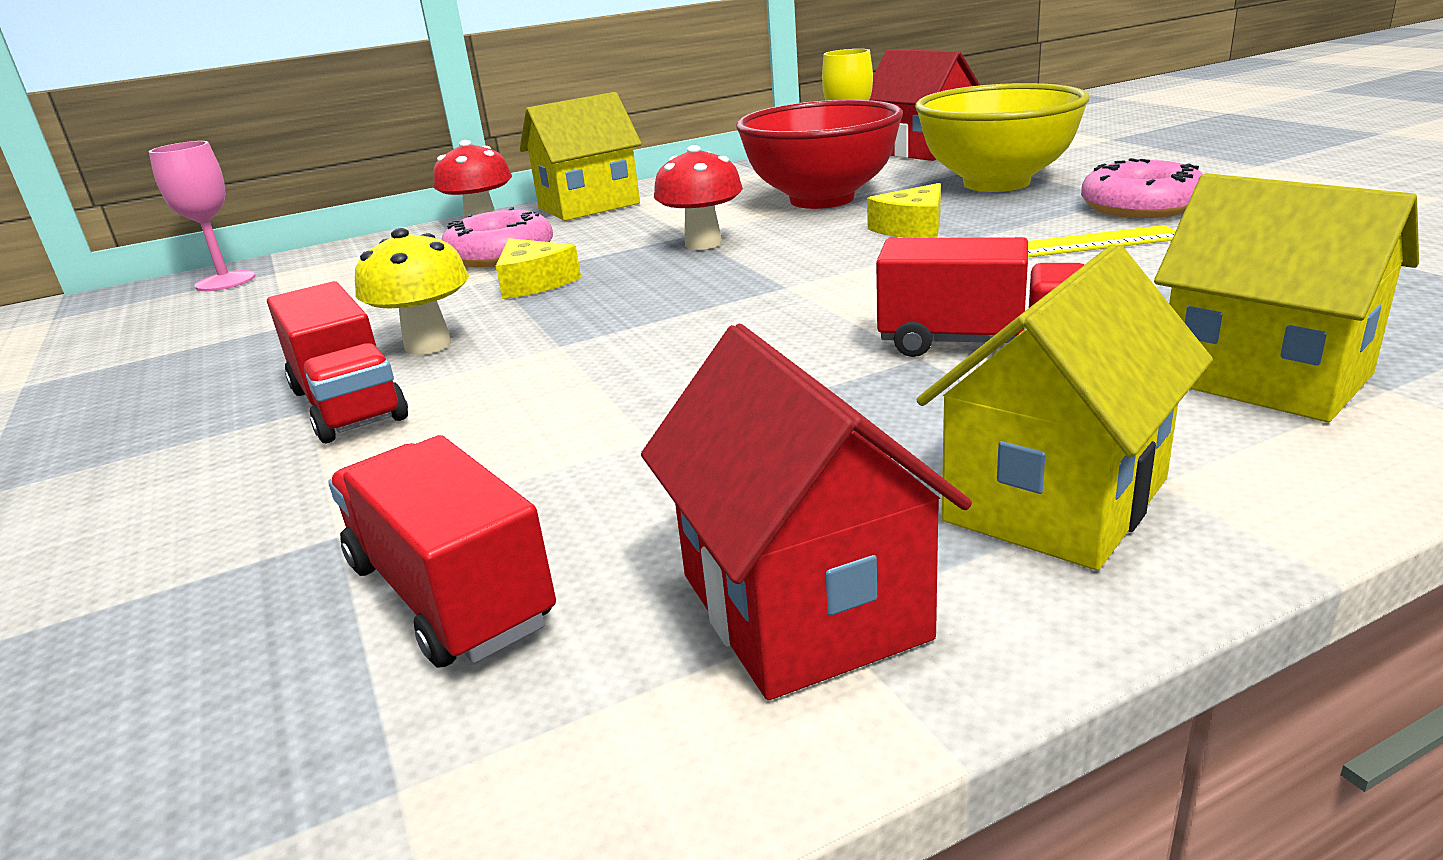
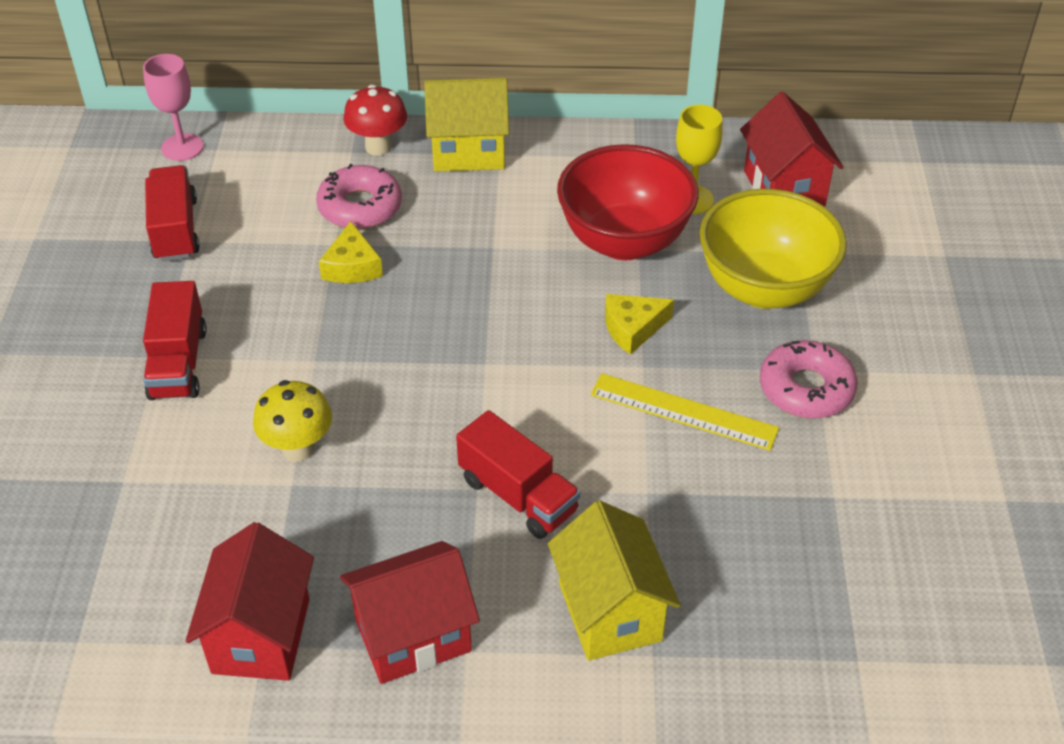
camera: 25 degrees right, 20 degrees up
(428, 345) = (249, 317): yellow mushroom -> yellow mushroom (298, 449)
(449, 593) = (144, 549): red truck -> red truck (175, 230)
(703, 243) = (489, 269): red mushroom -> none
(1055, 500) = (413, 636): yellow house -> red house

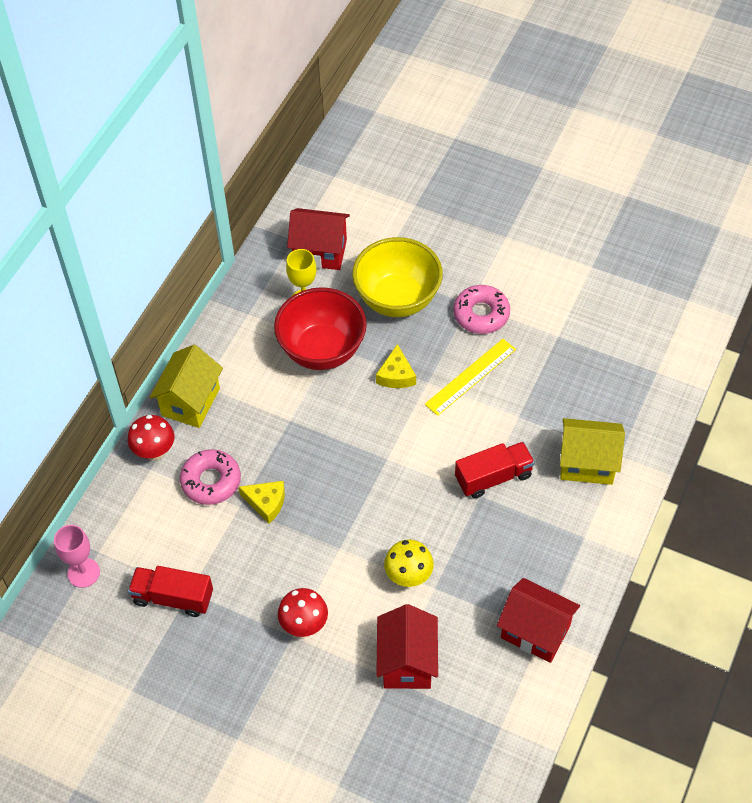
camera: 65 degrees left, 10 degrees up
(178, 363) = (304, 625): red truck -> red mushroom
(413, 636) = (565, 558): red house -> red house (407, 662)

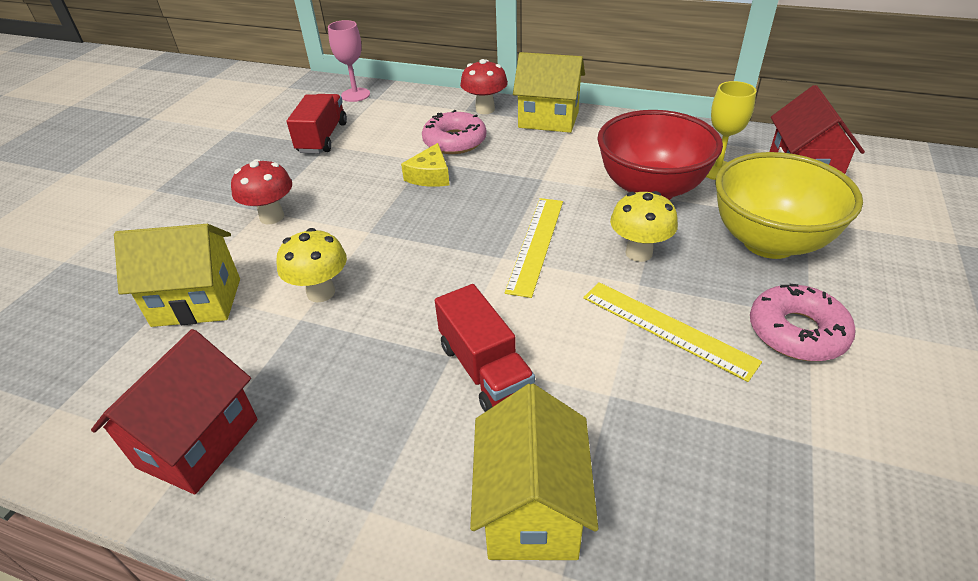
camera: 85 degrees right, 15 degrees down
(376, 435) = (536, 244): none -> yellow ruler
(396, 375) = (639, 253): yellow cheese -> yellow mushroom
(407, 662) = (197, 302): red house -> yellow house

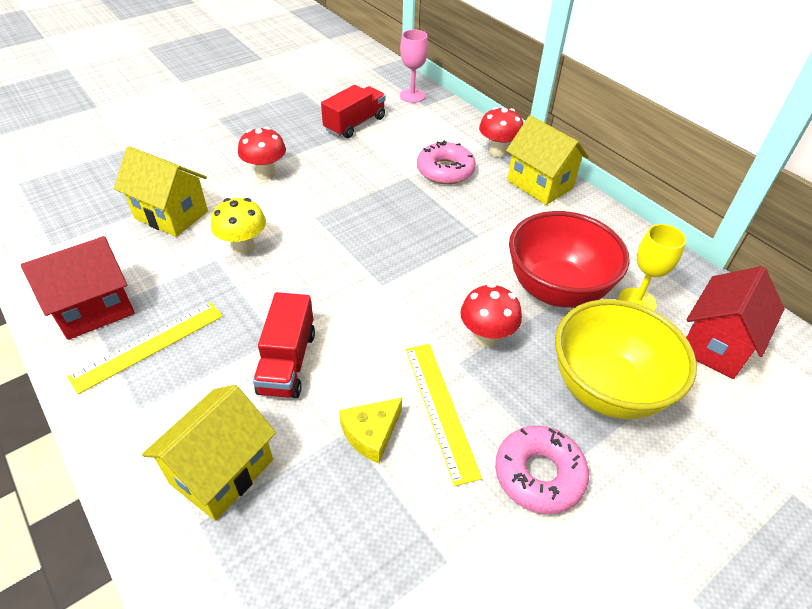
camera: 30 degrees right, 5 degrees up
(430, 176) = (398, 192): yellow cheese -> yellow cheese (371, 433)
(536, 244) = (417, 288): yellow ruler -> yellow ruler (148, 345)
(639, 253) = (486, 337): yellow mushroom -> red mushroom

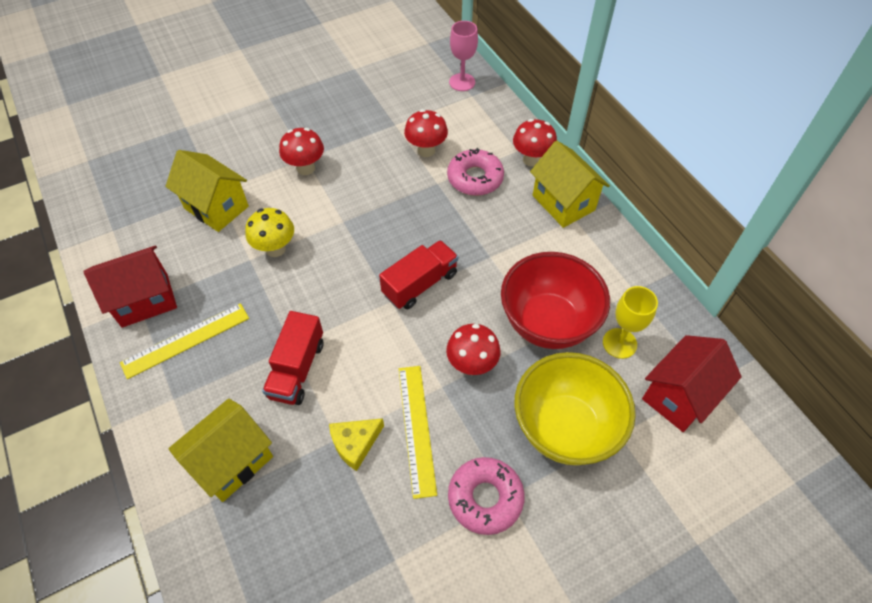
camera: 10 degrees right, 10 degrees up
(355, 124) = (399, 114): red truck -> red truck (420, 284)
(389, 151) = (426, 150): none -> red mushroom

